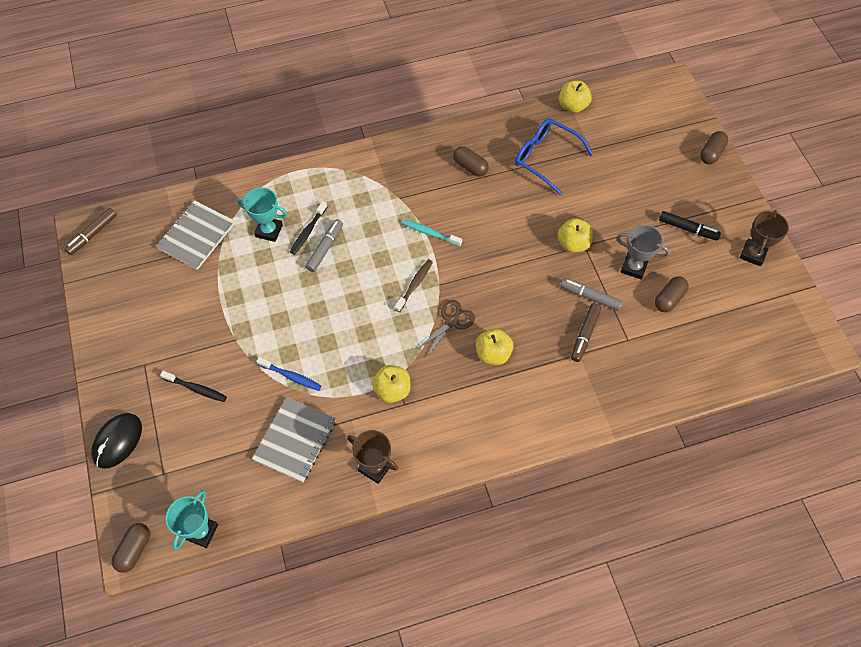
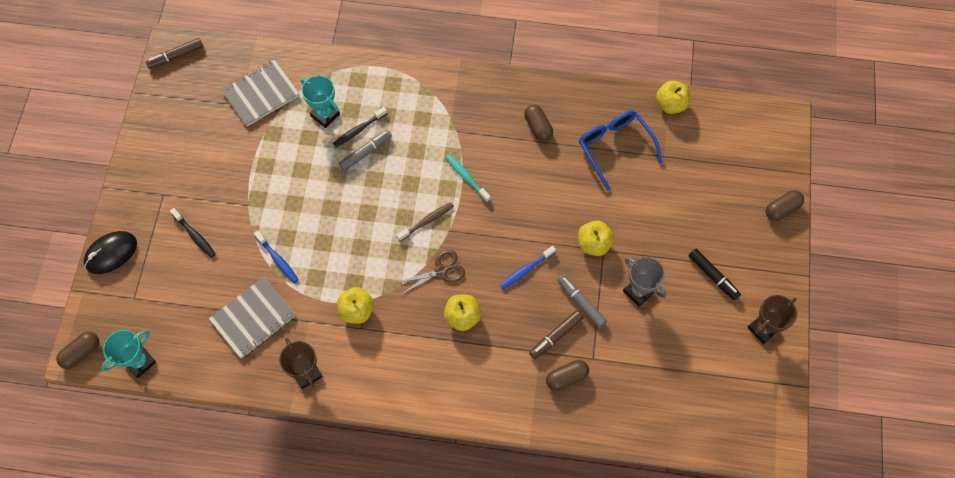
camera: 25 degrees right, 5 degrees up
(527, 289) = (526, 270): none -> blue toothbrush
(669, 299) = (654, 337): brown capsule -> brown capsule (566, 378)

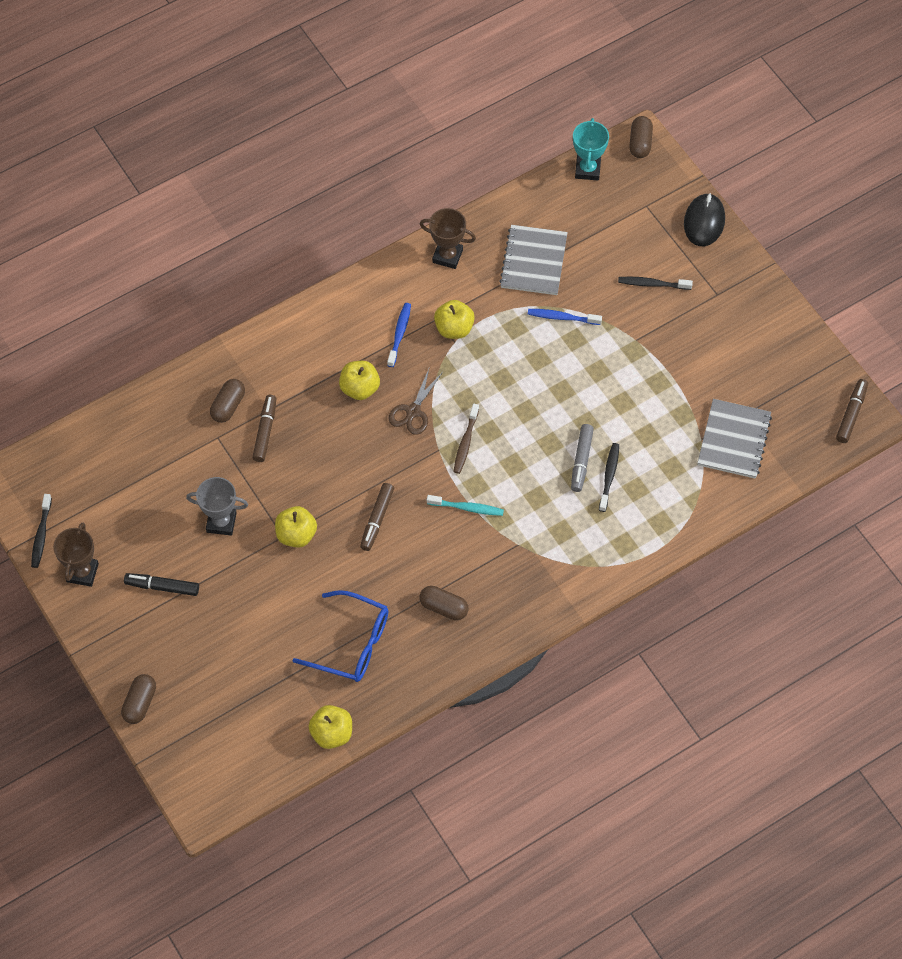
camera: 140 degrees right, 5 degrees down
(325, 115) = (654, 466): turquoise trophy -> none
(526, 270) = (338, 467): blue toothbrush -> blue toothbrush (399, 334)
(531, 214) = (377, 519): none -> brown marker
(581, 303) = (266, 475): grey marker -> none
(775, 380) = (41, 535): none -> black toothbrush

